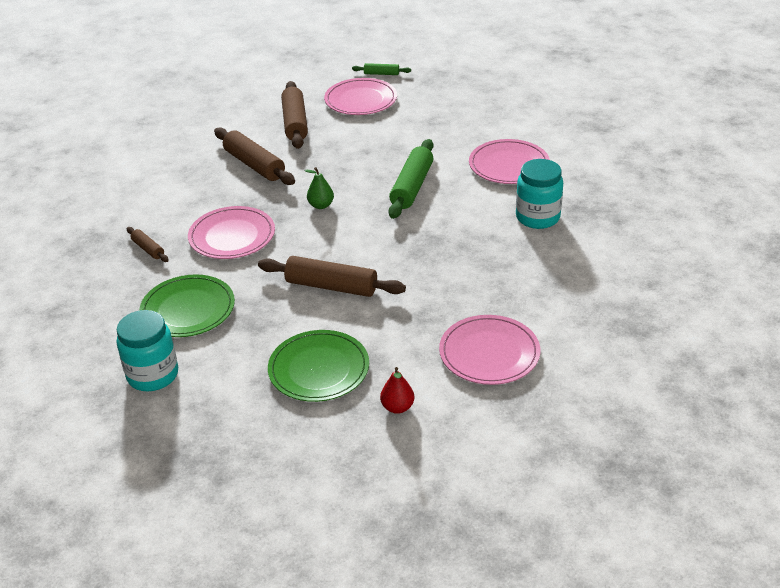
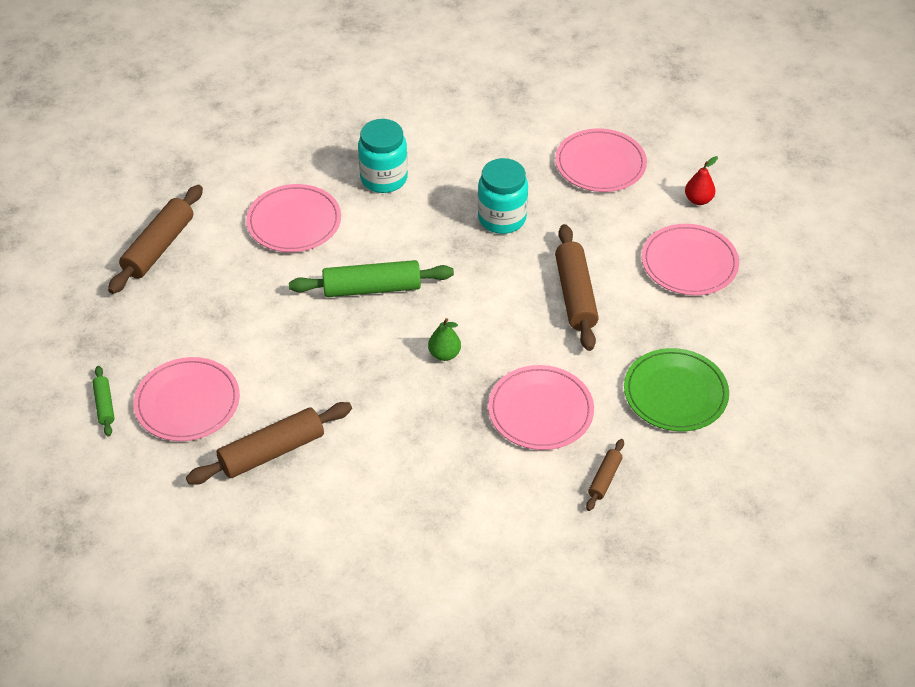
camera: 115 degrees left, 10 degrees up
(153, 375) = (775, 376): turquoise jar -> turquoise jar (502, 218)
(254, 165) = (390, 453): brown rolling pin -> brown rolling pin (159, 247)
(319, 369) = (689, 263): green plate -> pink plate

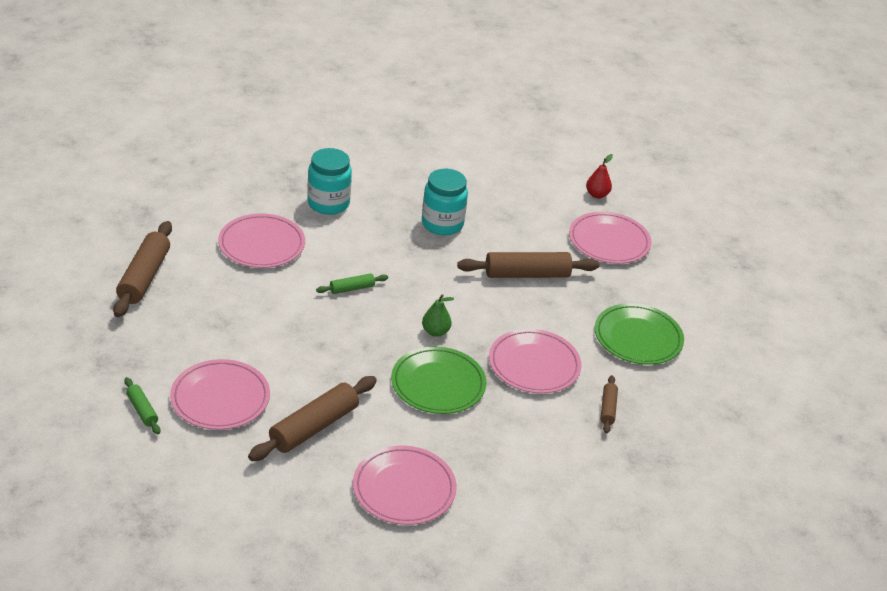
camera: 20 degrees left, 10 degrees down
(372, 288) = (352, 288): green rolling pin -> green rolling pin, size x0.51
(424, 419) = (438, 384): none -> green plate
(575, 295) = (527, 274): brown rolling pin -> brown rolling pin turned 75 degrees counterclockwise
(600, 164) = (507, 176): pink plate -> pink plate (404, 488)

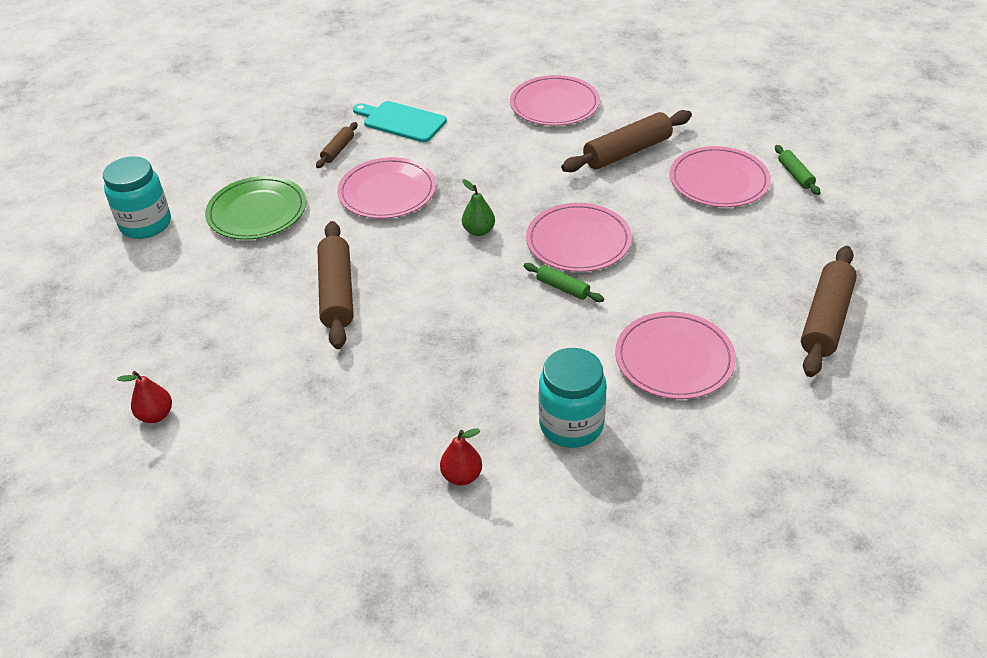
camera: 160 degrees left, 5 degrees up
(352, 288) = (563, 288): green rolling pin -> green rolling pin turned 45 degrees clockwise
(390, 176) = (462, 476): none -> red pear
(438, 384) = (495, 180): green plate -> none
(442, 224) = (413, 376): turquoise jar -> turquoise jar (146, 224)
(527, 274) = (337, 293): brown rolling pin -> brown rolling pin turned 75 degrees clockwise
(563, 451) = (401, 121): none -> turquoise cutting board
(609, 241) = (198, 334): pink plate -> pink plate (578, 241)

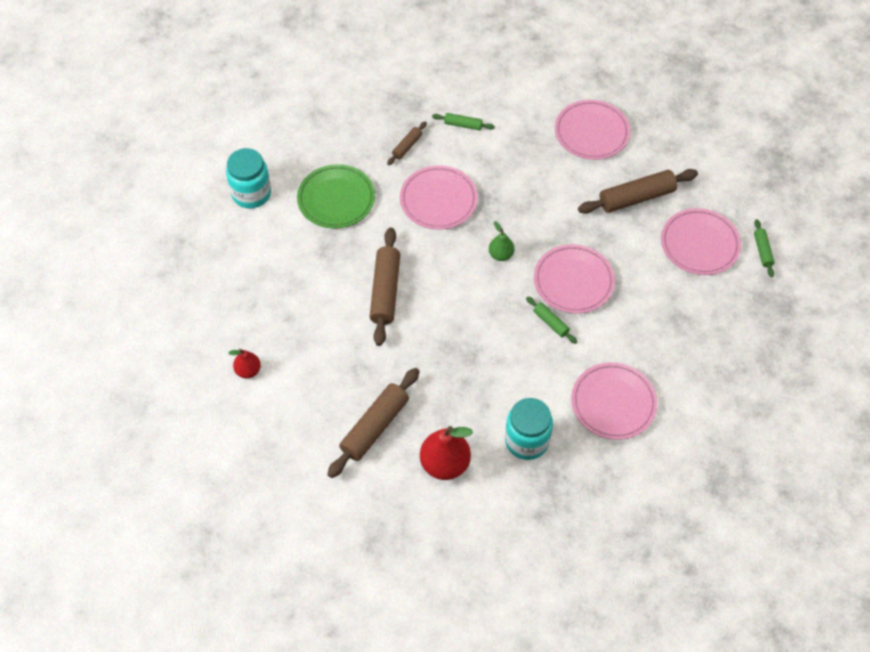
camera: 10 degrees right, 15 degrees up
(401, 121) = (463, 125): turquoise cutting board -> green rolling pin
(462, 476) = (445, 464): red pear -> red pear, size x1.79
(826, 319) = (733, 393): brown rolling pin -> brown rolling pin (375, 427)

